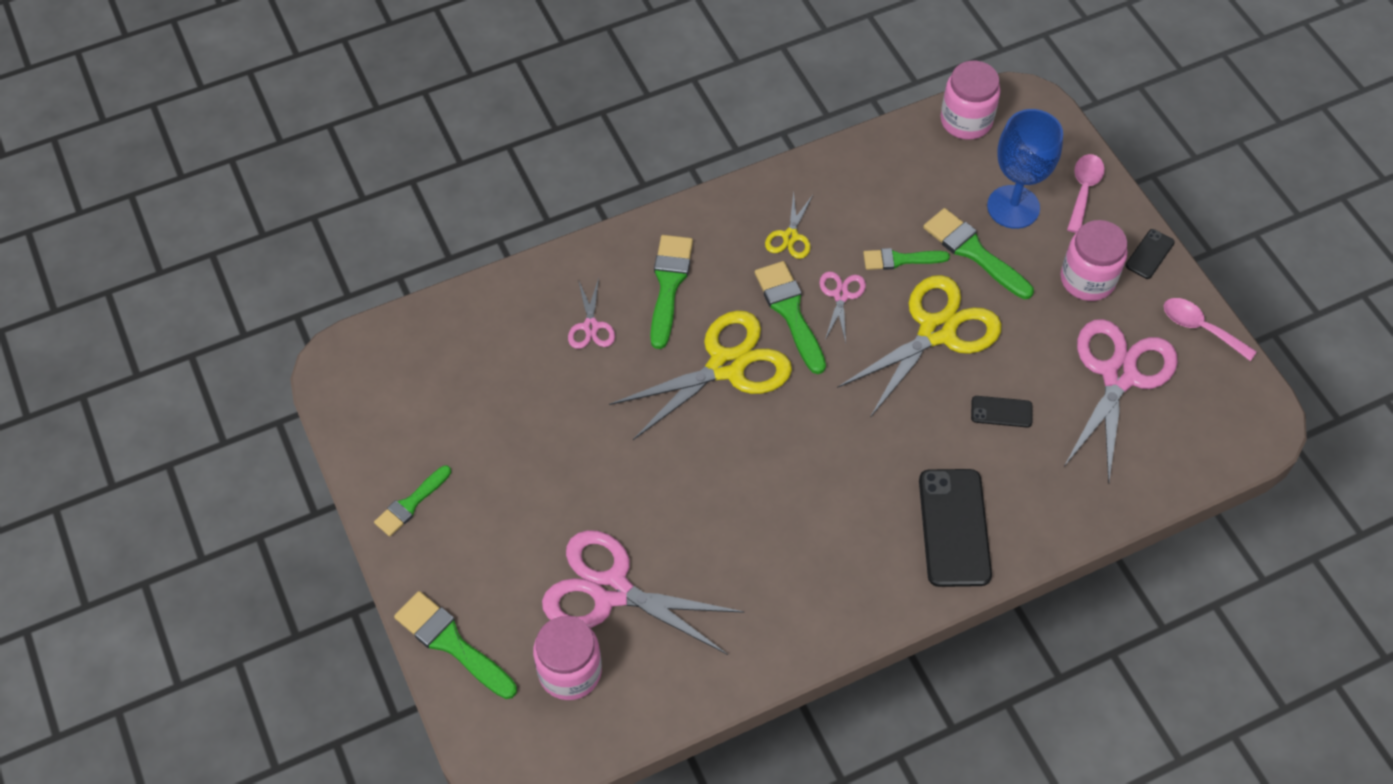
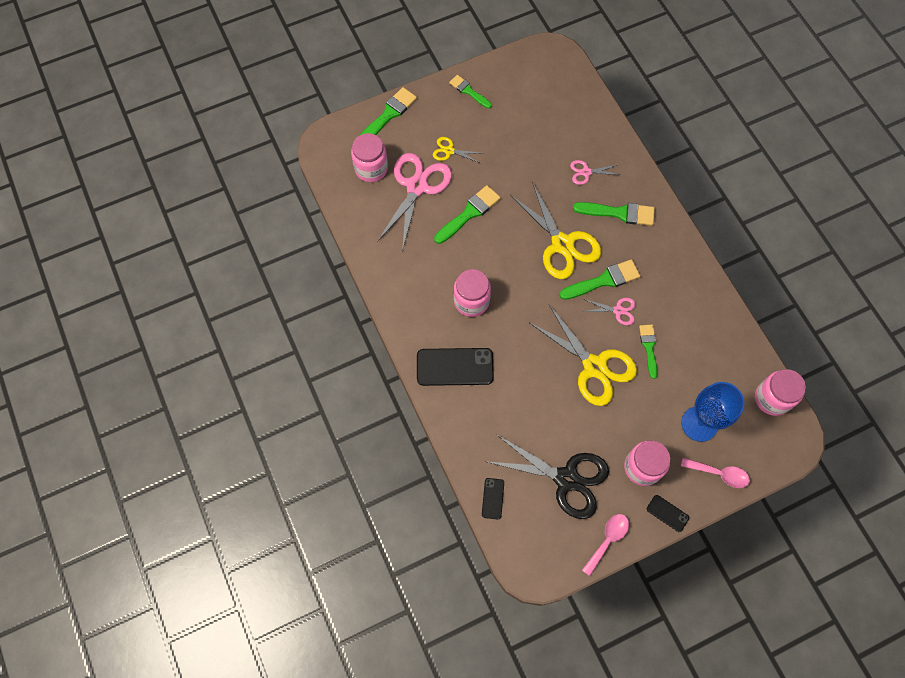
camera: 90 degrees right, 10 degrees up
(790, 236) = (661, 282): yellow scissors -> yellow scissors (449, 151)
(834, 502) = (471, 301): none -> pink jar
(974, 252) = (659, 394): green brush -> green brush (469, 213)
(1001, 412) = (536, 401): black phone -> black phone (493, 498)
(1119, 376) = (566, 479): pink scissors -> black scissors

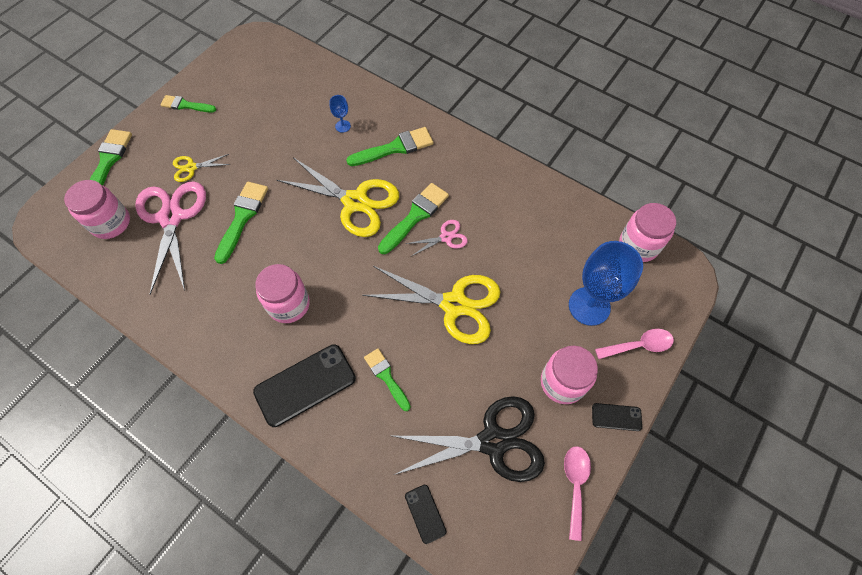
camera: 30 degrees left, 5 degrees down
(586, 172) = (343, 126): pink scissors -> blue goblet
(649, 348) = (496, 258): green brush -> green brush (386, 377)

